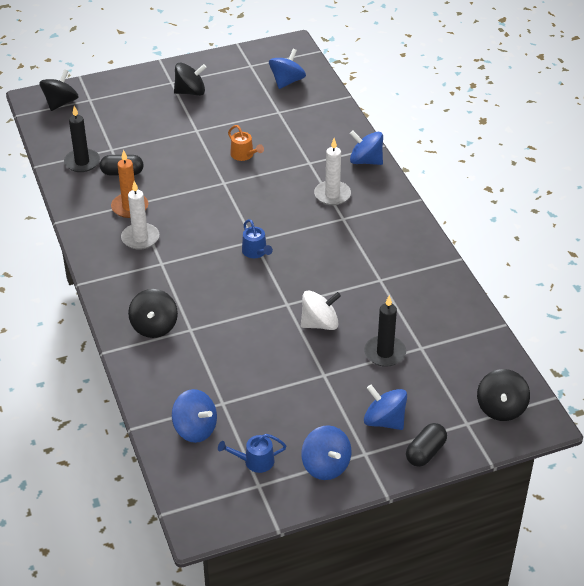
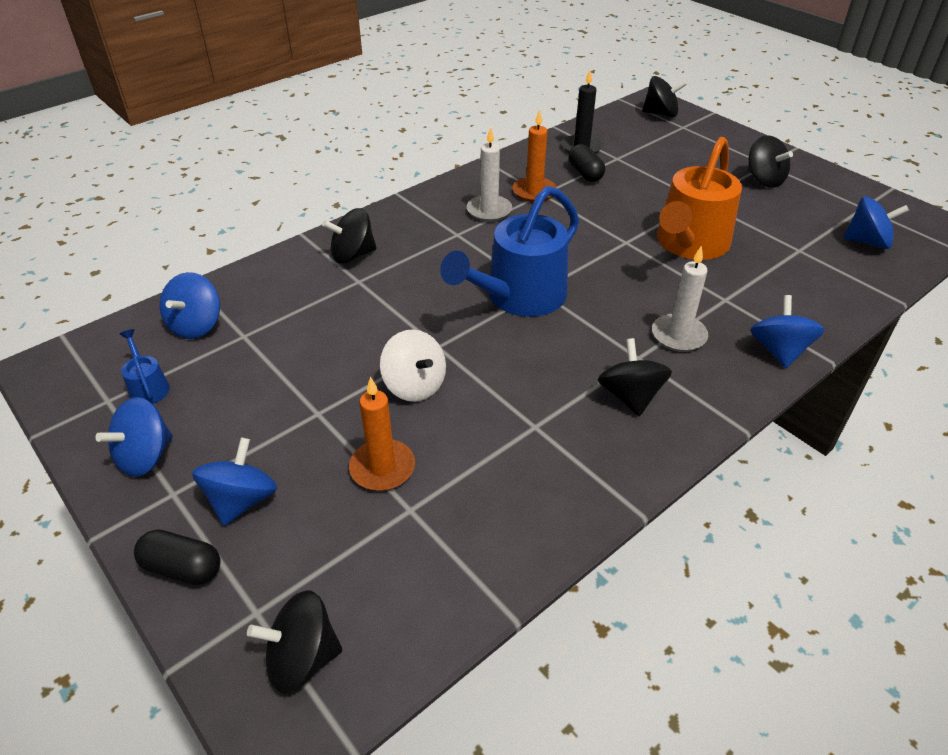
camera: 70 degrees right, 0 degrees up
(244, 155) = (689, 244): orange watering can -> orange watering can, size x2.36
(256, 252) = (519, 297): blue watering can -> blue watering can, size x2.36
(374, 233) = (630, 396): none -> black spinning top
(385, 353) = (382, 468): black candle -> orange candle

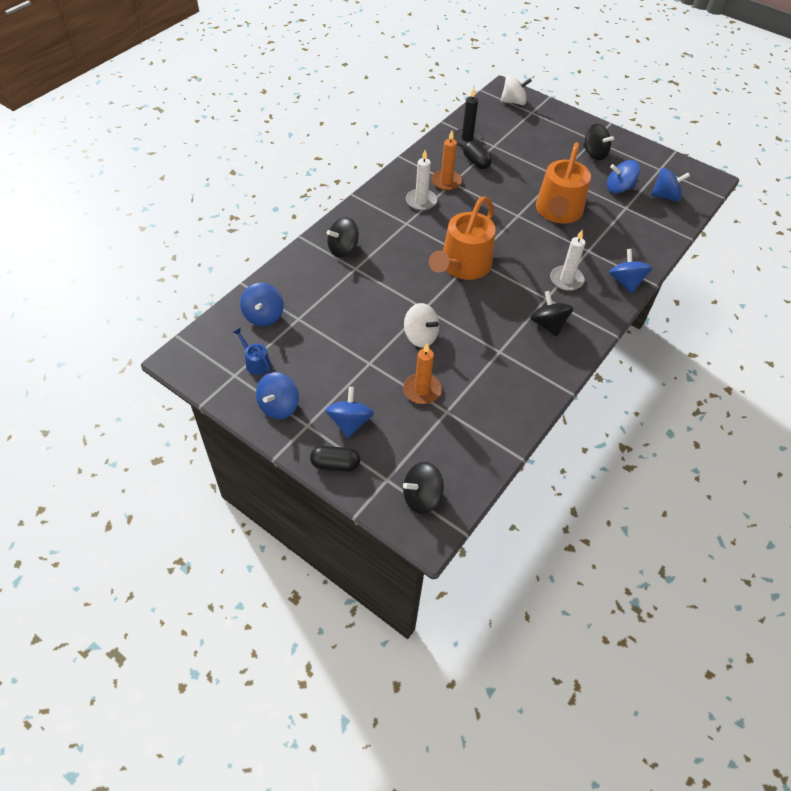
camera: 15 degrees left, 10 degrees up
(519, 297) = (463, 266): blue watering can -> orange watering can
(660, 114) = (513, 102): black spinning top -> white spinning top
(793, 224) = (619, 188): none -> blue spinning top

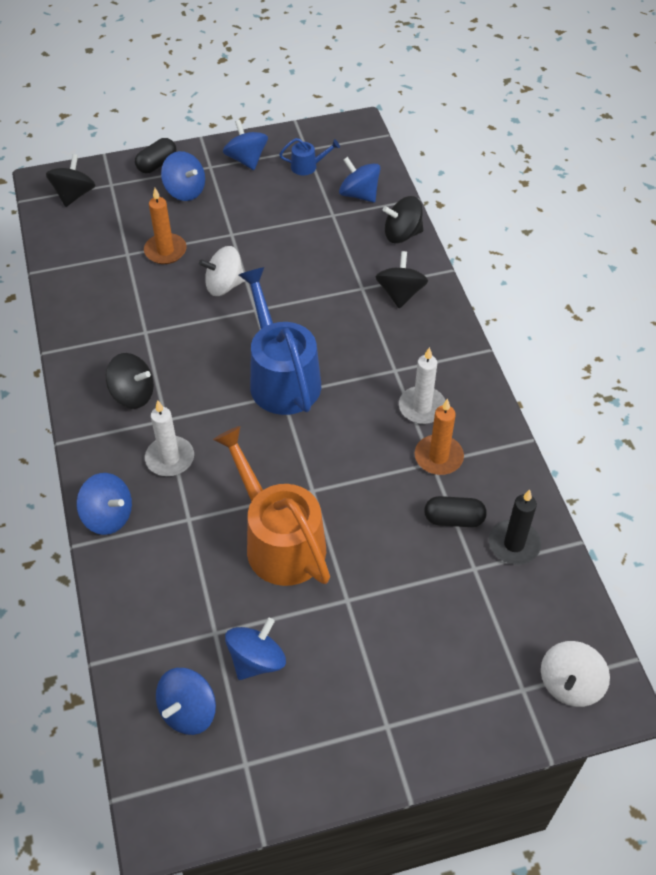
camera: 130 degrees right, 0 degrees up
(463, 266) = (281, 377): orange watering can -> blue watering can
(594, 153) = (354, 695): black spinning top -> black spinning top (402, 234)

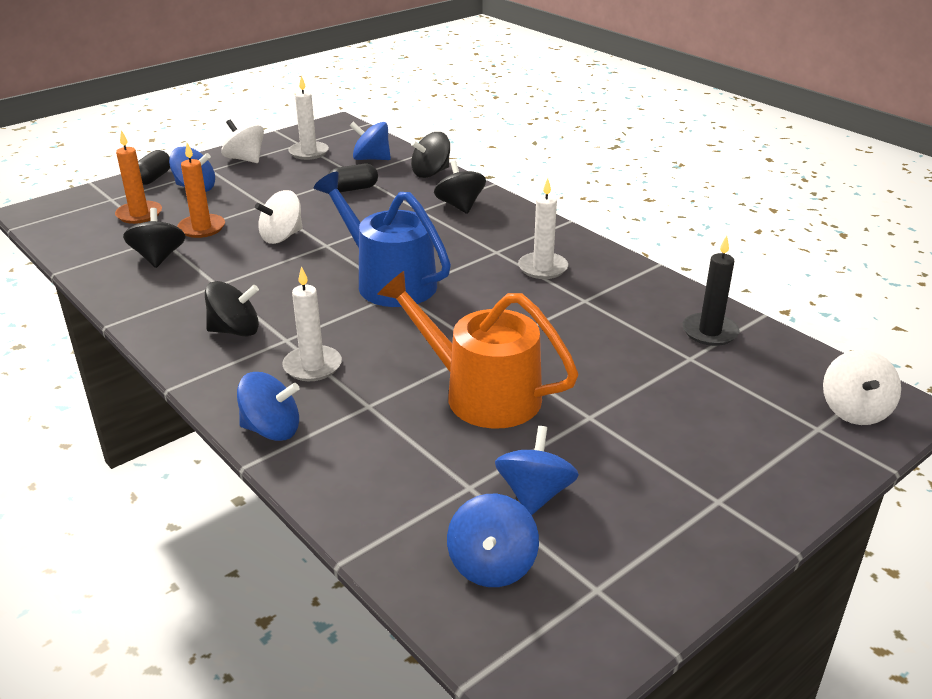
camera: 25 degrees left, 20 degrees down
(74, 194) = (73, 213): black spinning top -> black spinning top (158, 257)
(246, 159) = (245, 159): blue spinning top -> white spinning top
(307, 166) = (308, 152): blue watering can -> white candle
(438, 457) = (587, 295): orange candle -> orange candle (139, 214)
(454, 519) = (640, 331): black capsule -> black capsule (353, 189)

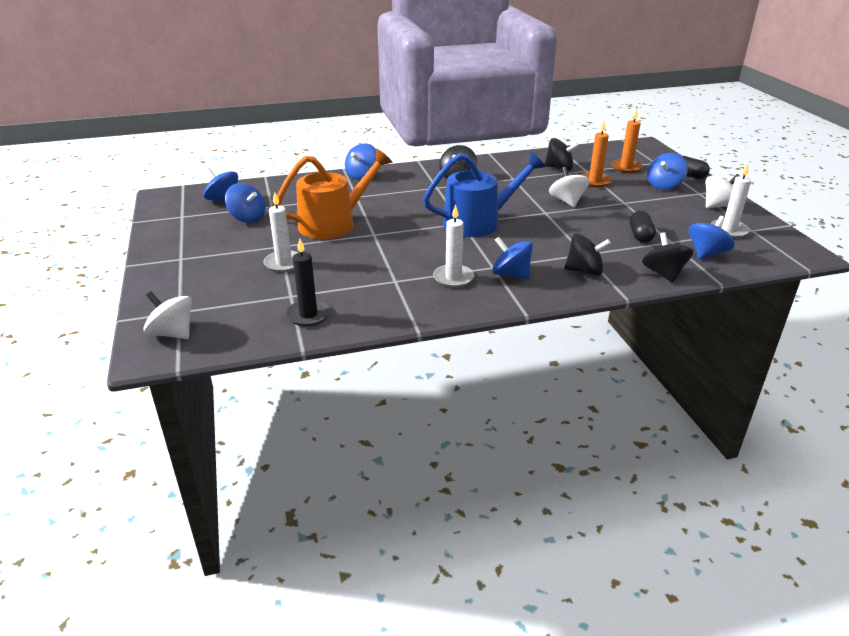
camera: 115 degrees right, 0 degrees up
(312, 366) = (404, 189): white candle -> white candle (284, 263)
(503, 239) = (511, 274): none -> blue spinning top

